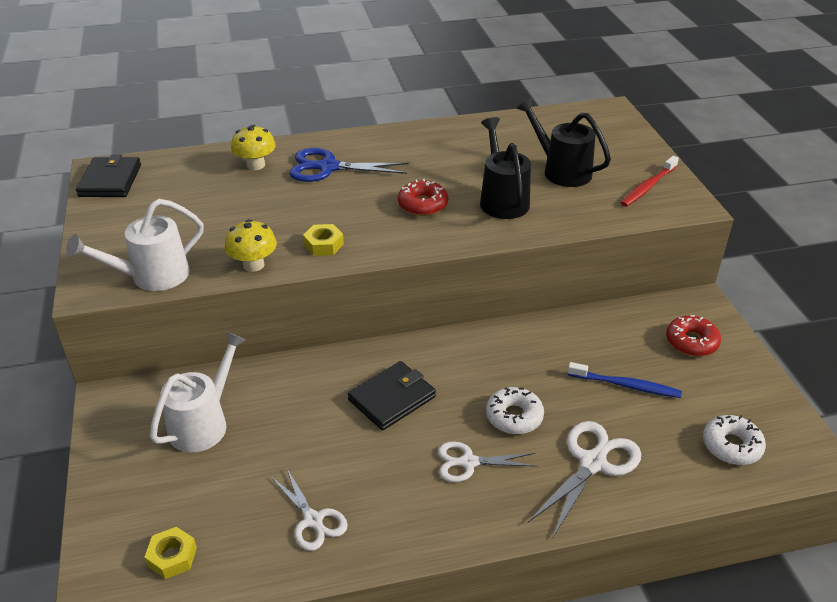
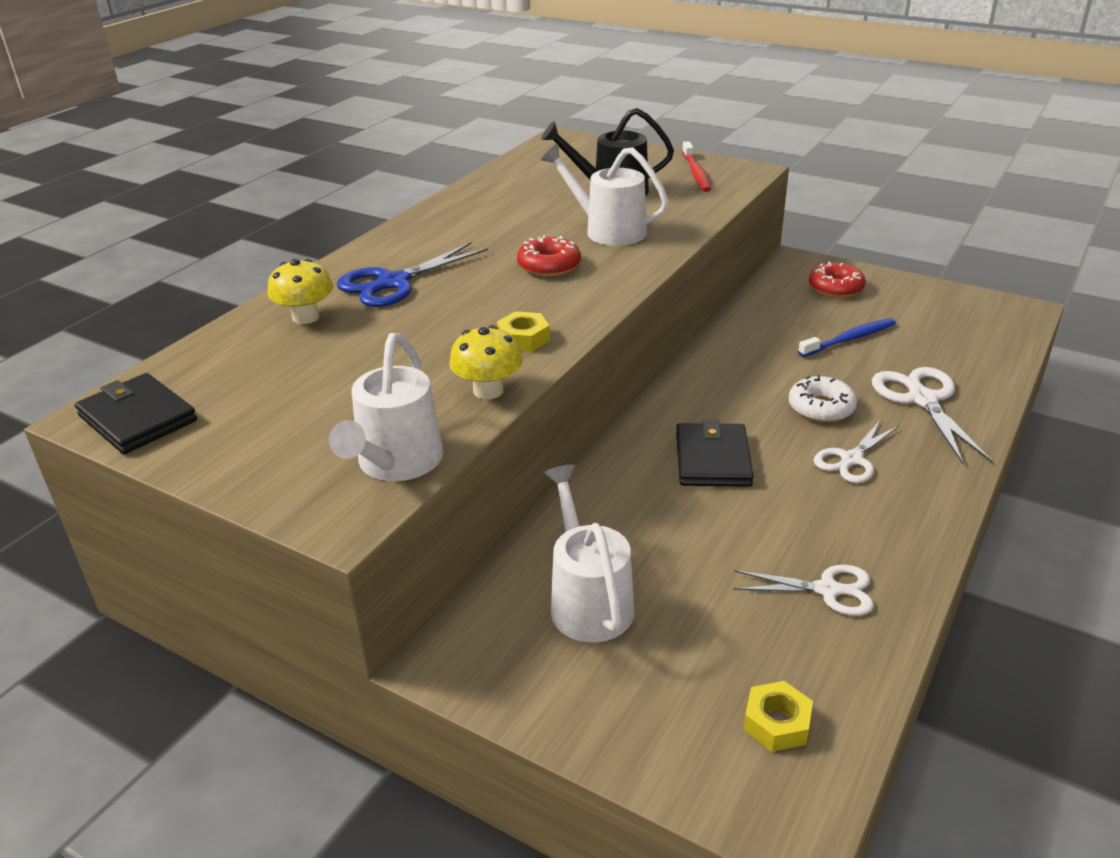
camera: 45 degrees left, 5 degrees down
(502, 199) = (607, 230): black watering can -> white watering can
(731, 446) = (971, 333): white donut -> none

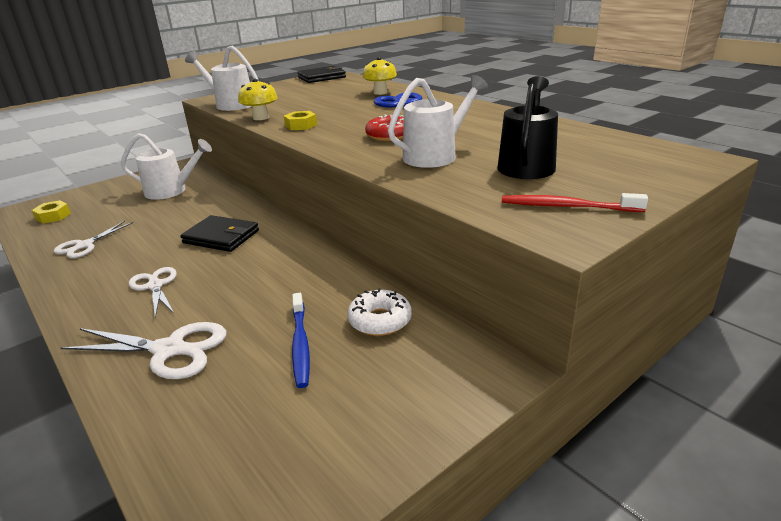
camera: 110 degrees right, 5 degrees down
(821, 408) = (221, 292): white donut -> white donut (380, 320)
(835, 288) = (415, 377): red donut -> none

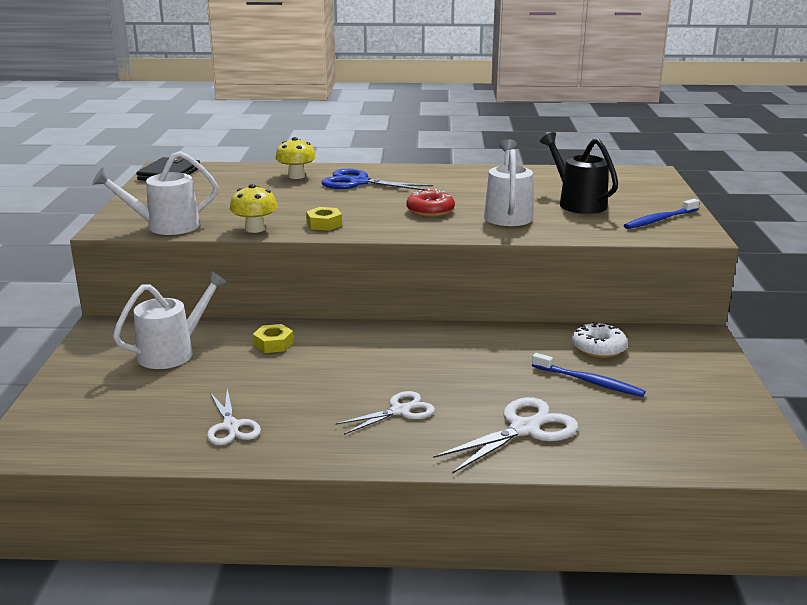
camera: 50 degrees left, 5 degrees down
(53, 216) = (94, 430): yellow nut -> yellow nut (273, 344)
(155, 286) = (399, 411): white scissors -> white scissors turned 135 degrees clockwise
(221, 237) = (351, 359): black wallet -> none
(567, 207) = (660, 220): red toothbrush -> blue toothbrush

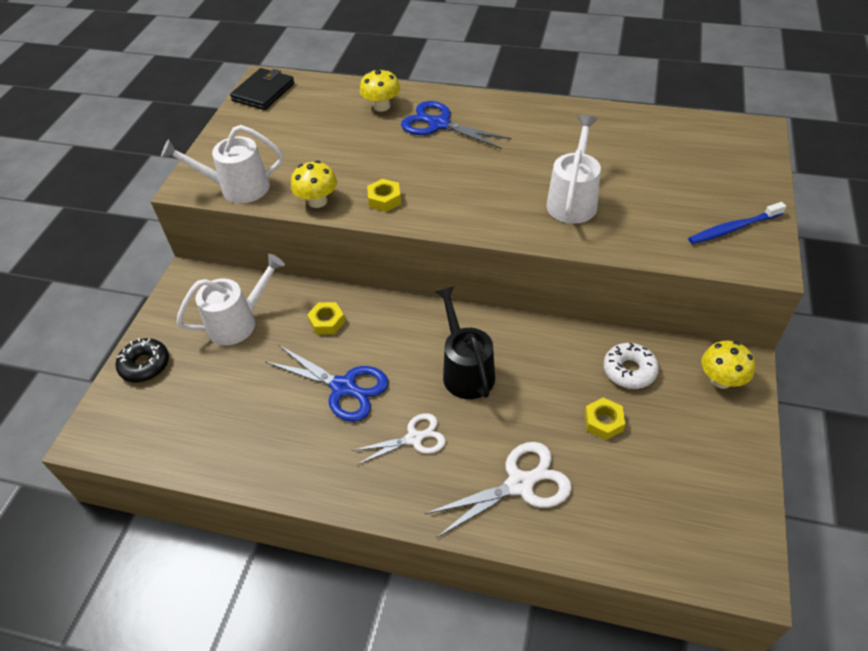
camera: 15 degrees right, 25 degrees up
(70, 390) = (145, 365): none -> black donut
(231, 426) = (264, 436): white scissors -> none
(308, 385) = (343, 387): none -> blue scissors
(430, 210) = (495, 185): red donut -> none
(577, 203) = (653, 185): black watering can -> black watering can (465, 370)
(589, 381) = (603, 422): blue toothbrush -> yellow nut
(687, 346) = (721, 379): none -> yellow mushroom

